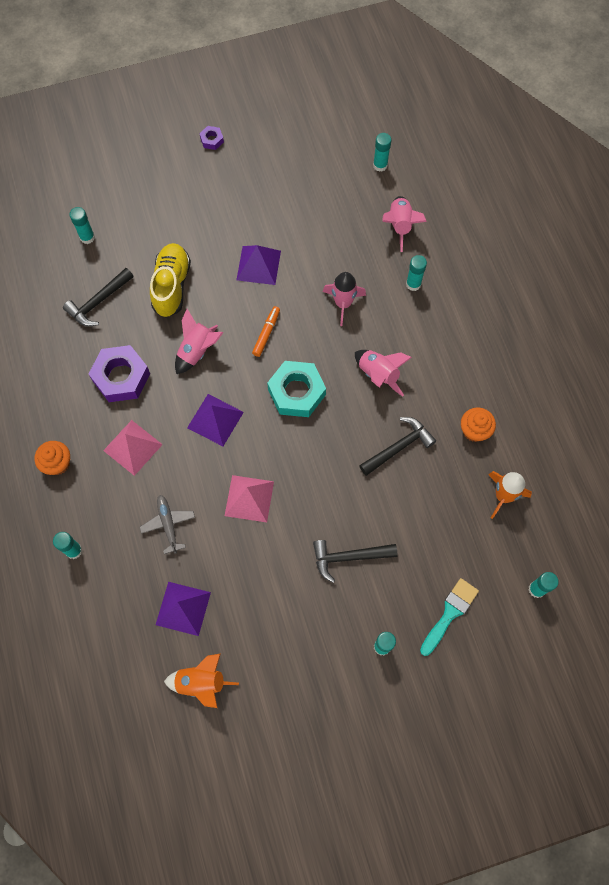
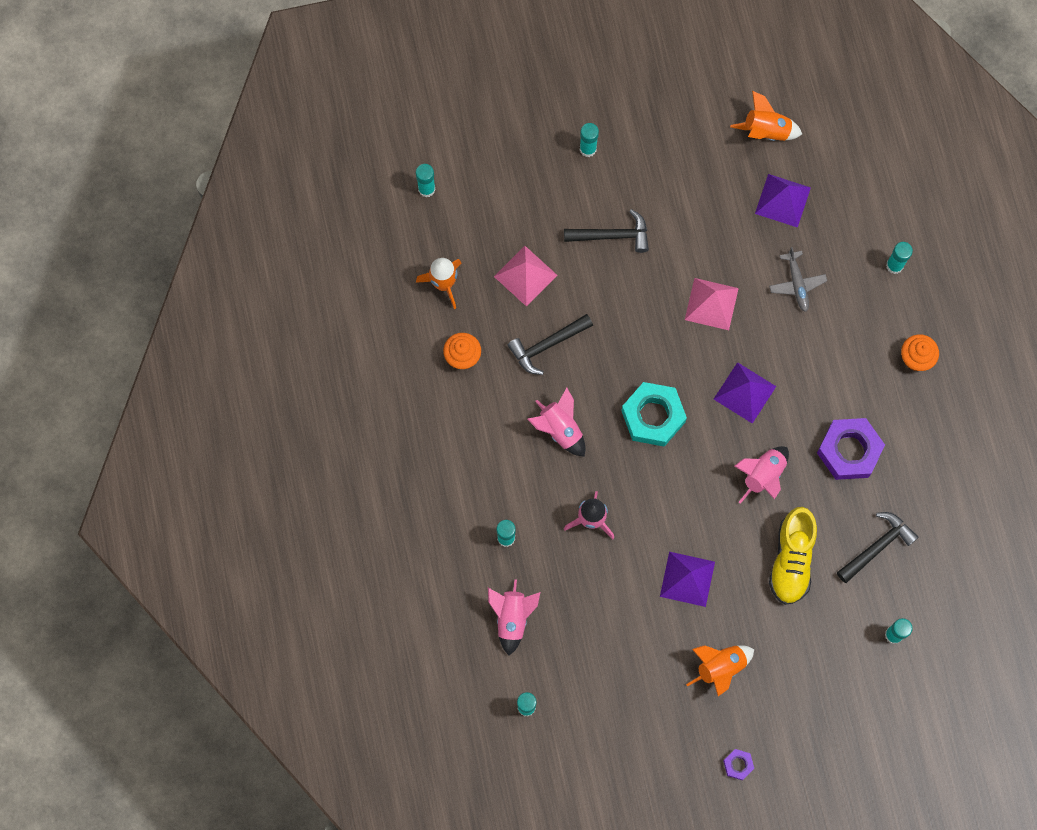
camera: 175 degrees left, 5 degrees up
(132, 447) = (835, 369): pink pyramid -> pink pyramid (525, 276)
(228, 204) = (720, 667): none -> orange rocket
(266, 333) = (683, 490): orange marker -> none
(450, 613) = (517, 173): turquoise brush -> none

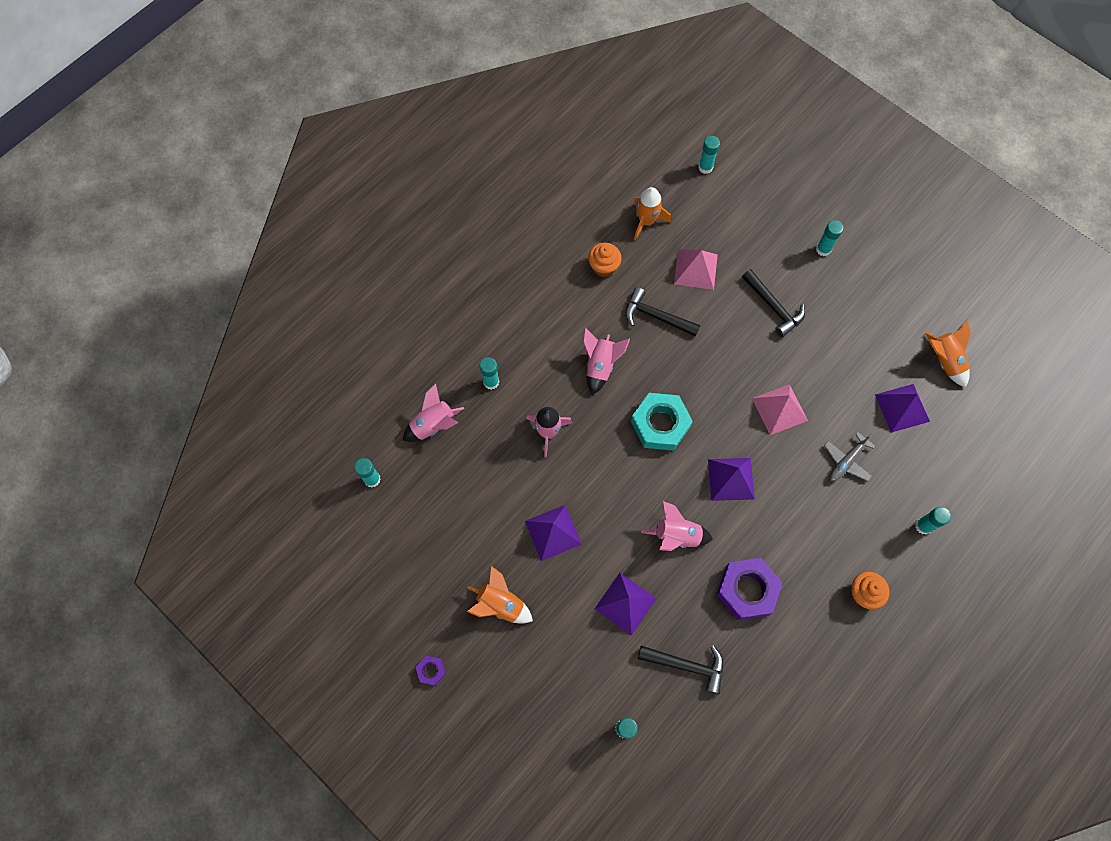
camera: 55 degrees right, 5 degrees down
(791, 560) = (625, 603): yellow shoe -> purple pyramid

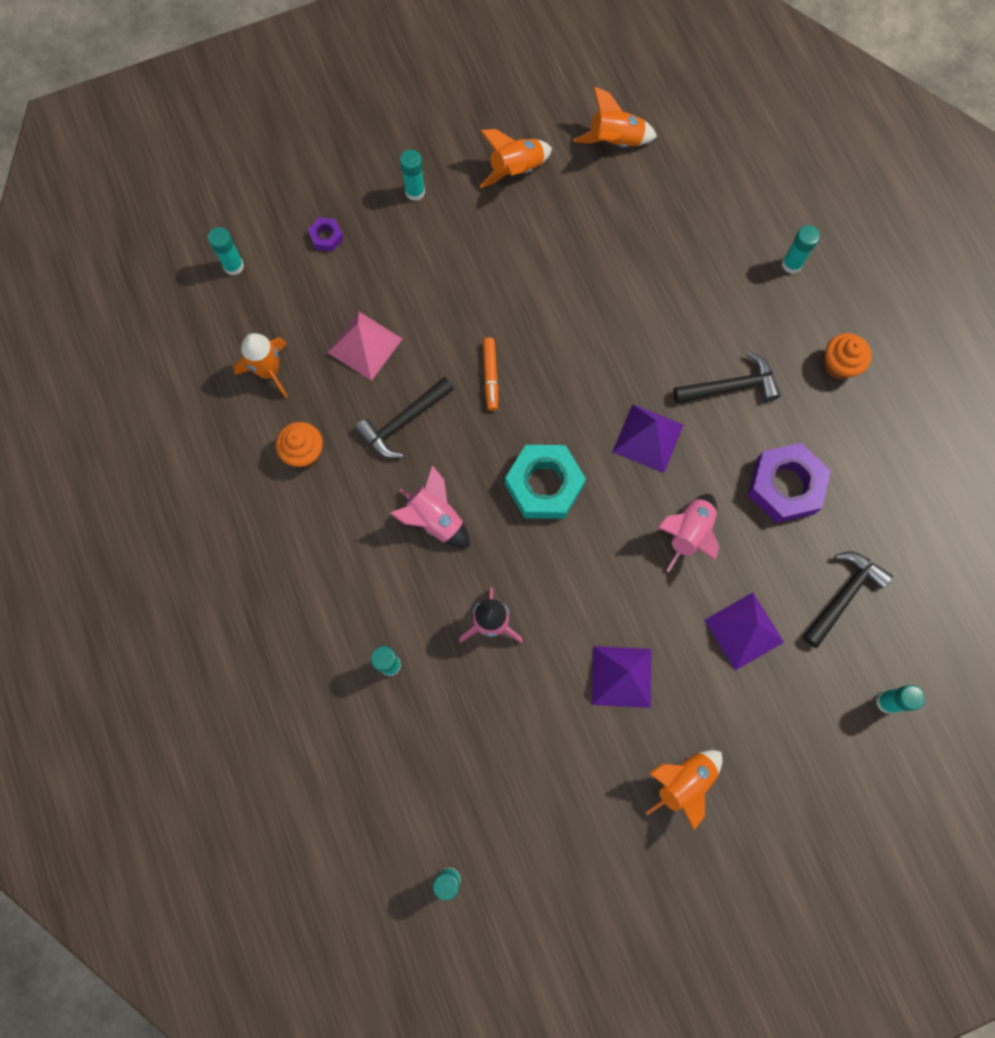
camera: 65 degrees left, 5 degrees up
(431, 671) = (730, 906): purple nut -> purple nut (326, 237)
(433, 425) = (412, 765): pink rocket -> none
(718, 356) = (490, 376): none -> orange marker
(773, 307) = (459, 283): black hammer -> black hammer (730, 386)
(779, 409) = (589, 342): pink pyramid -> none
(847, 461) = (684, 303): grey plane -> none
(879, 305) = (516, 170): none -> orange rocket
(902, 407) = (648, 212): purple pyramid -> none

